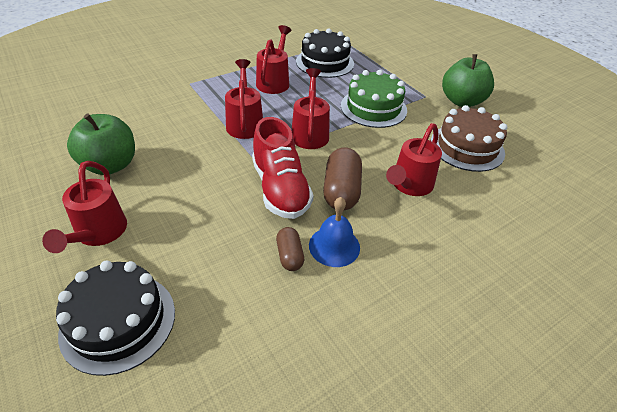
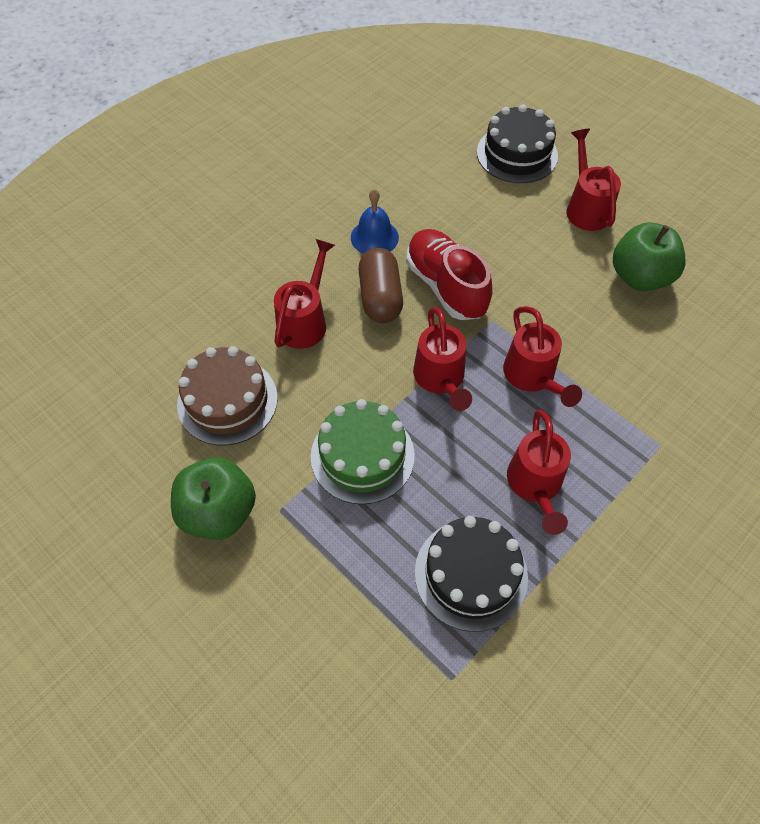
camera: 170 degrees right, 15 degrees up
(290, 256) = (411, 221): brown capsule -> none

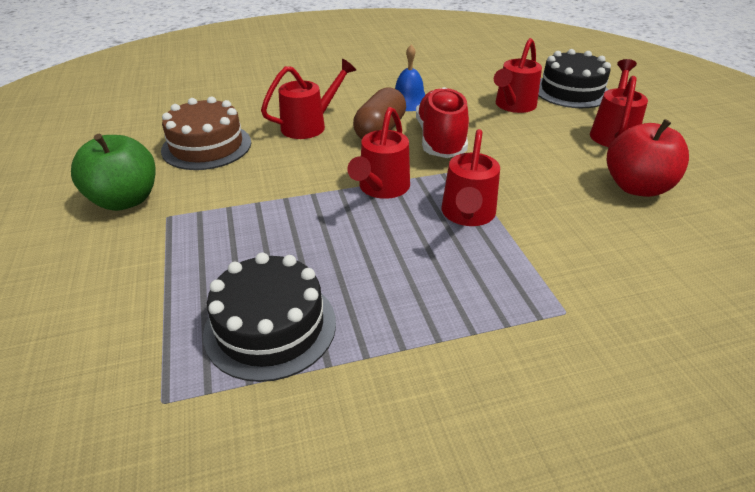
camera: 30 degrees right, 20 degrees down
(362, 456) = (266, 209): green cake -> none
(535, 485) = (399, 288): red watering can -> red watering can (513, 106)
(639, 277) = (636, 187): green apple -> red apple

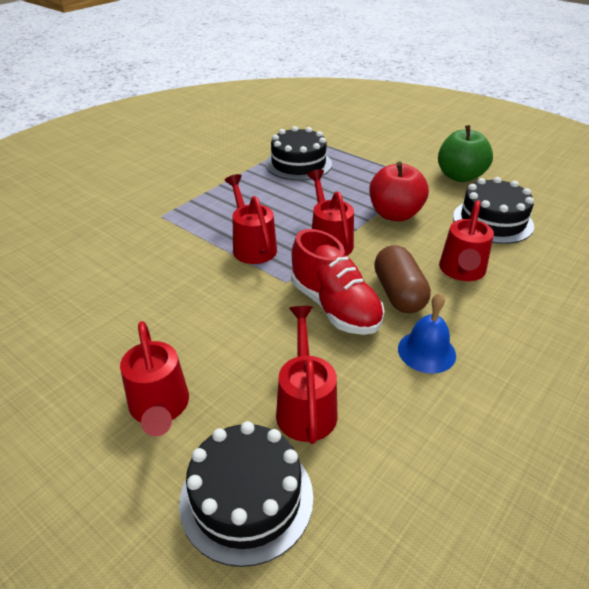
camera: 145 degrees right, 0 degrees up
(207, 146) = (492, 221): brown cake -> black cake
(636, 187) = (124, 328): red apple -> red apple (395, 214)

